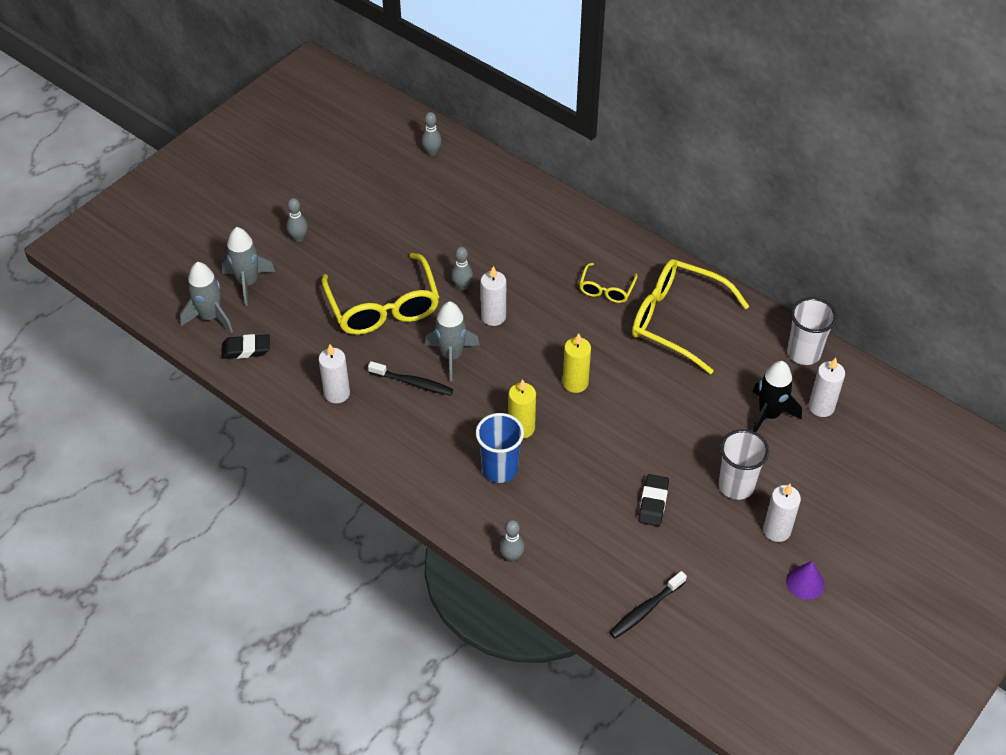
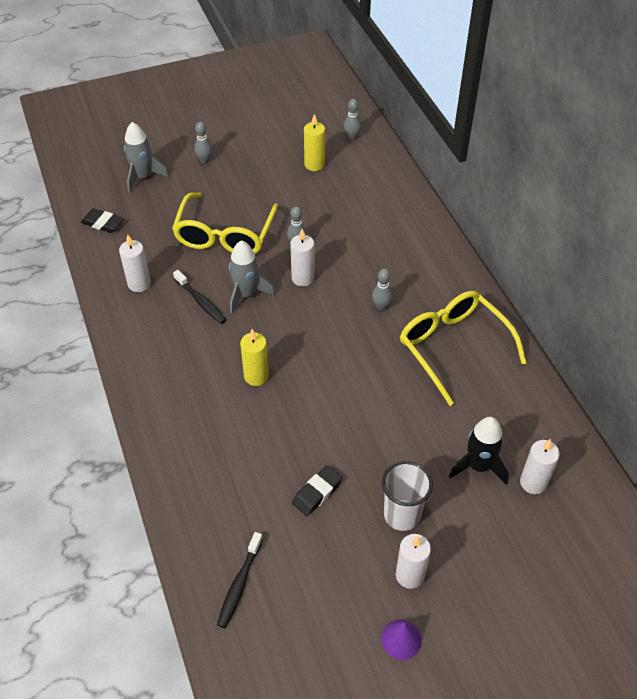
camera: 30 degrees right, 0 degrees up
(210, 317) = (98, 190): grey rocket -> none
(499, 469) = (213, 401): blue cup -> none
(512, 557) = (166, 478): grey bowling pin -> grey bowling pin (381, 306)
(575, 383) = (328, 360): yellow candle -> yellow candle (314, 164)
(606, 289) = (412, 296): yellow glasses -> none
(645, 609) = (239, 584): black toothbrush -> black toothbrush turned 60 degrees counterclockwise
(803, 353) = (550, 427): white cup -> none

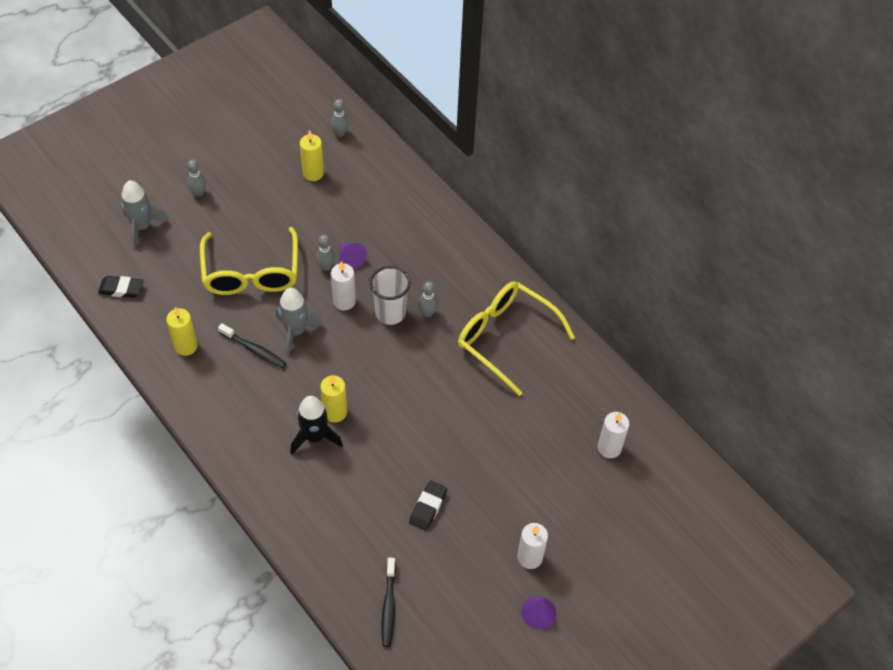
camera: 20 degrees left, 5 degrees up
(139, 284) = (186, 346): white candle -> yellow candle
(322, 243) = (350, 259): none -> purple cone
(402, 515) = (507, 507): white cup -> white cup (390, 313)
(478, 466) = (559, 445): black rocket -> black rocket (315, 437)

